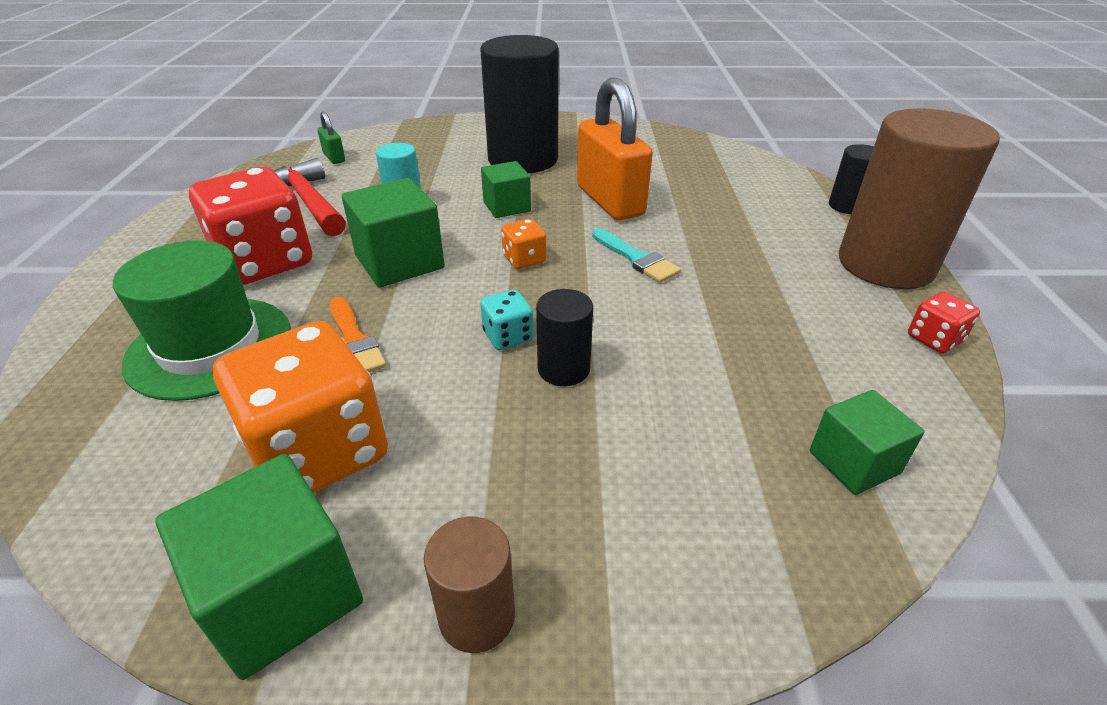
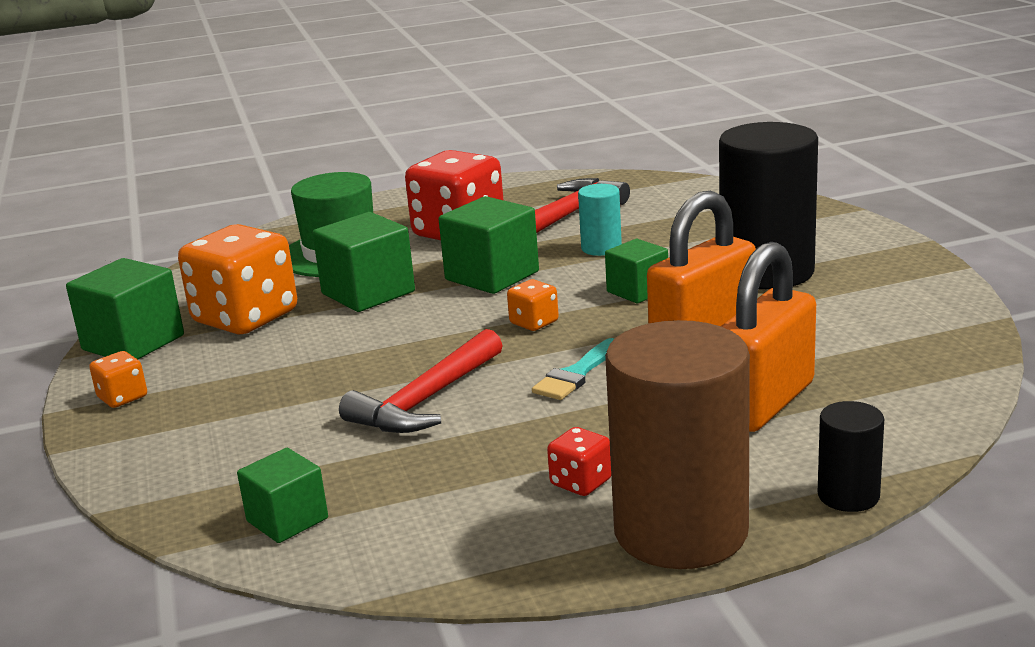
camera: 75 degrees right, 15 degrees down
(334, 157) = (672, 194): green padlock -> none
(354, 341) = (368, 293): orange brush -> green cube
(477, 616) = (122, 397): brown cylinder -> orange dice
(508, 337) = (401, 344): turquoise dice -> none
(563, 369) = (367, 375): black cylinder -> none
(640, 339) = (427, 400): none -> red hammer
(721, 203) = (763, 403): none -> orange padlock
(934, 339) = (513, 567): red dice -> red dice (581, 482)

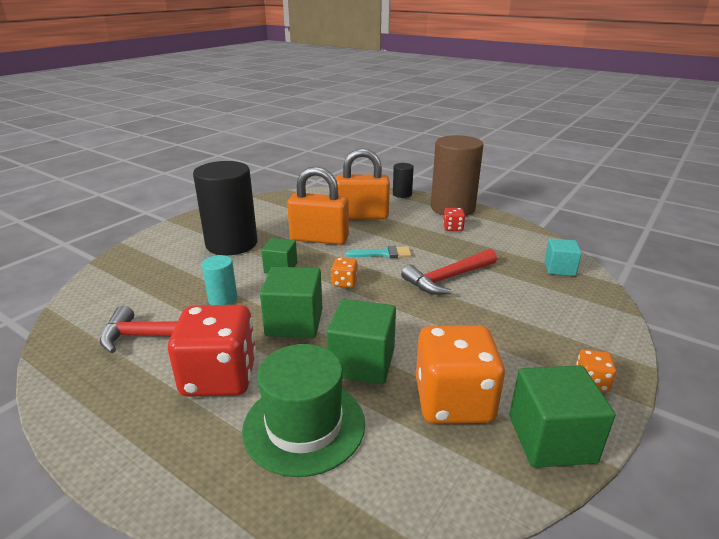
camera: 130 degrees left, 5 degrees up
(287, 520) = (559, 268): green cube -> turquoise cube
(427, 400) = (448, 278): red hammer -> red hammer turned 150 degrees clockwise

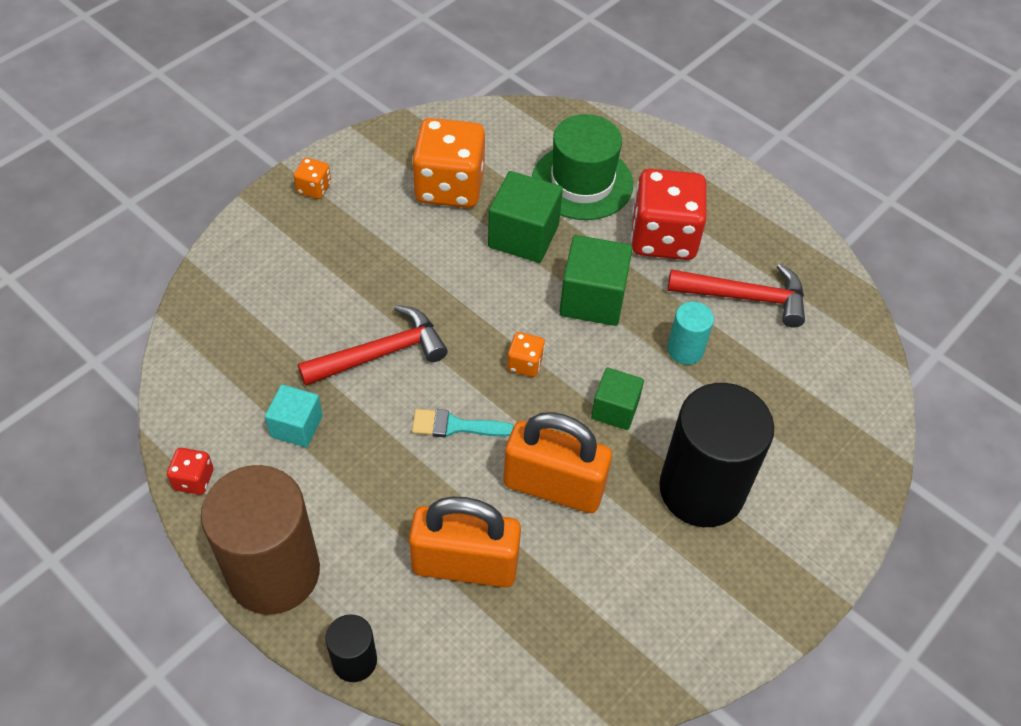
camera: 175 degrees left, 25 degrees up
(453, 228) = (310, 491): red dice -> red dice (194, 479)
(551, 439) = (385, 148): green cube -> none
(559, 268) = (211, 355): turquoise cube -> turquoise cube (296, 426)

